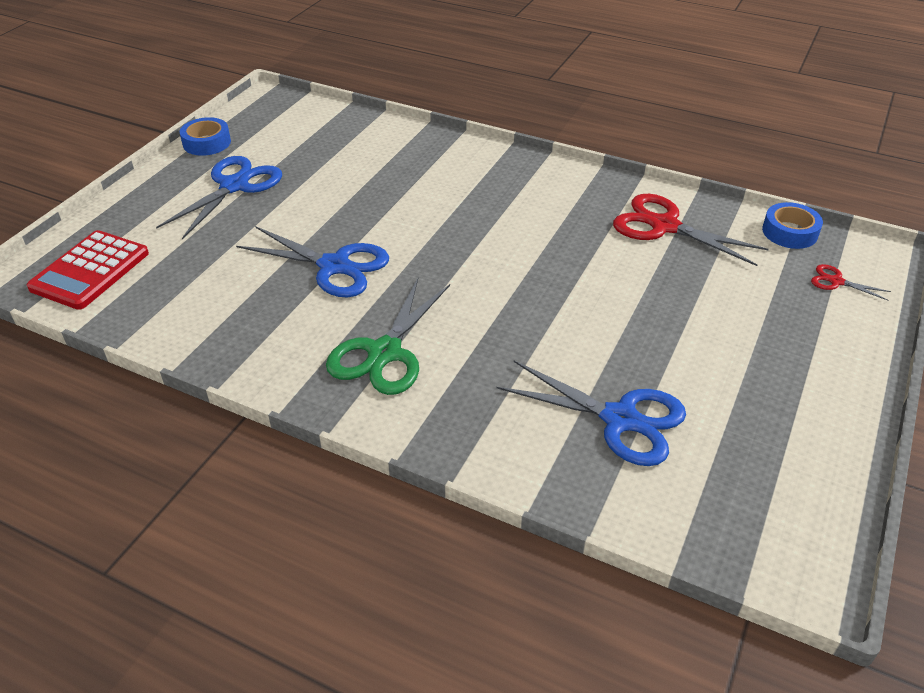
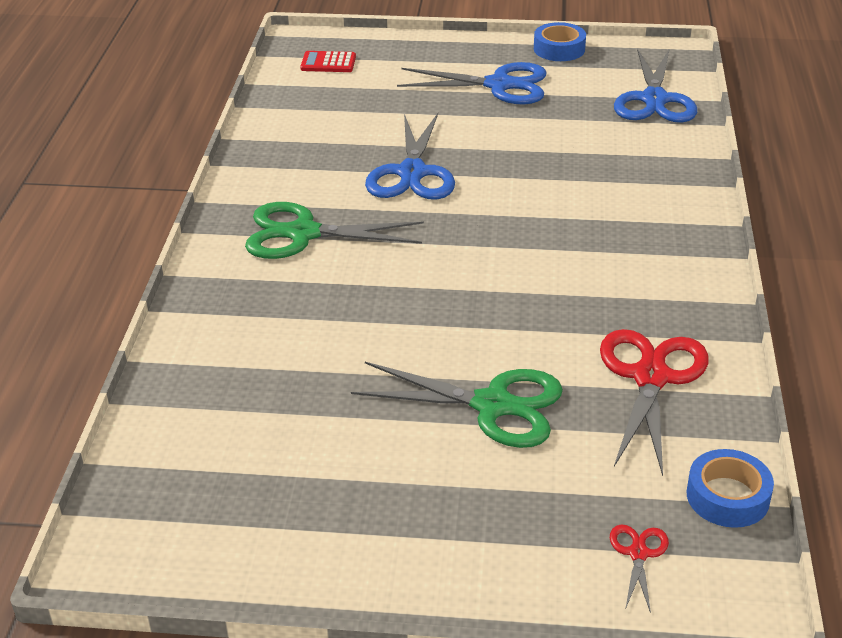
camera: 70 degrees right, 5 degrees down
(90, 271) = (328, 63): red calculator -> red calculator, size x0.56
(620, 419) = (278, 397): blue scissors -> blue scissors (654, 100)
(671, 303) = (493, 405): none -> green scissors

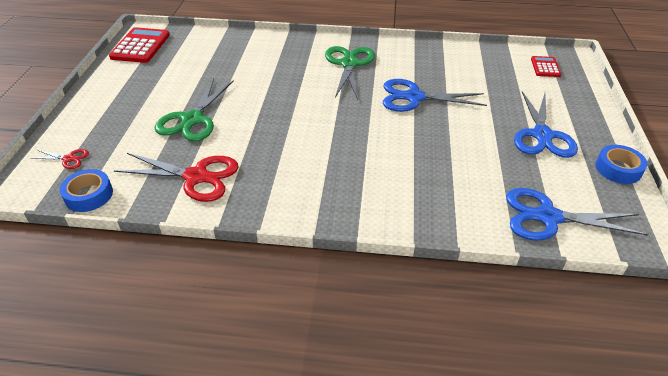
camera: 90 degrees right, 5 degrees up
(186, 543) = (140, 46): none -> red calculator

